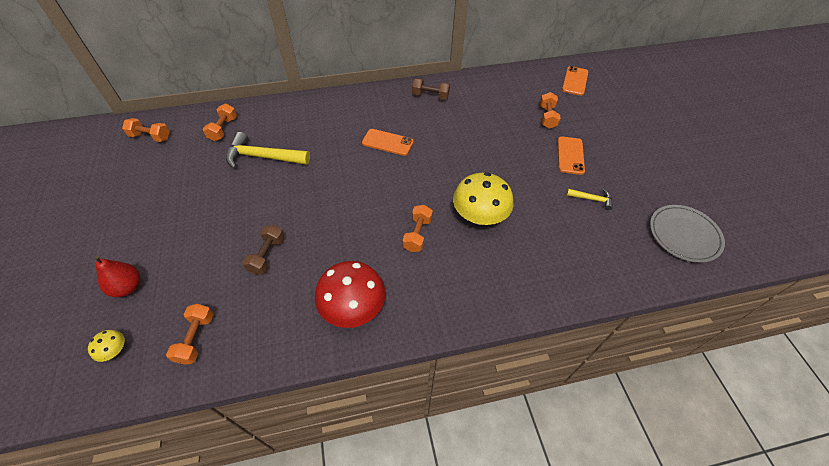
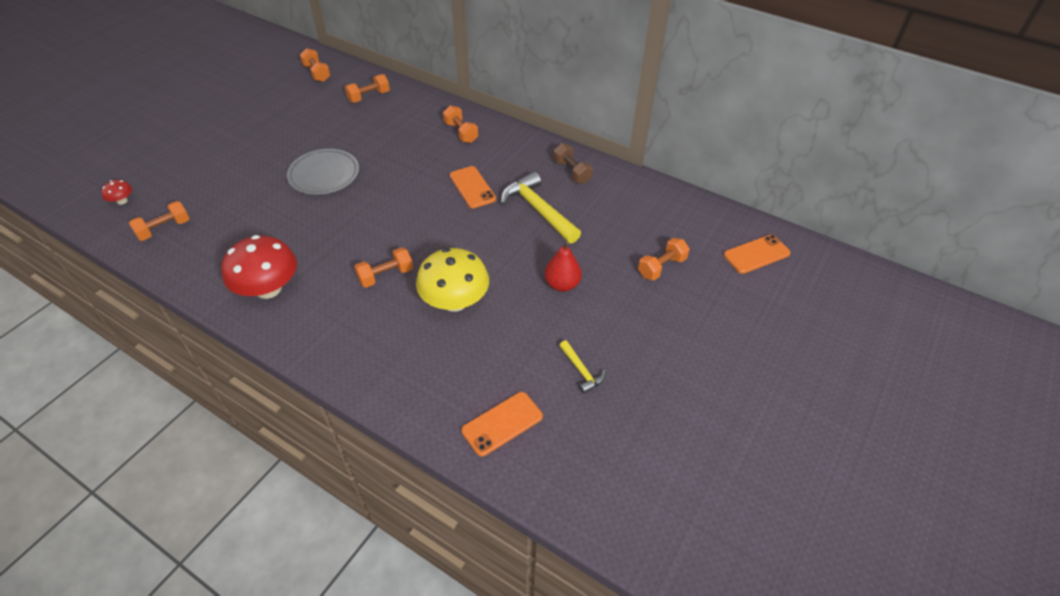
camera: 45 degrees right, 5 degrees down
(114, 350) = (122, 201): yellow mushroom -> red mushroom
(128, 287) = (175, 168): red pear -> red pear (562, 284)
(263, 157) = (365, 136): yellow hammer -> yellow hammer (538, 210)
(267, 255) = (270, 209): brown dumbbell -> none
(328, 113) = (461, 132): none -> orange dumbbell
(570, 155) = (626, 318): orange phone -> orange phone (502, 424)
(684, 235) = (624, 480): grey plate -> grey plate (324, 175)

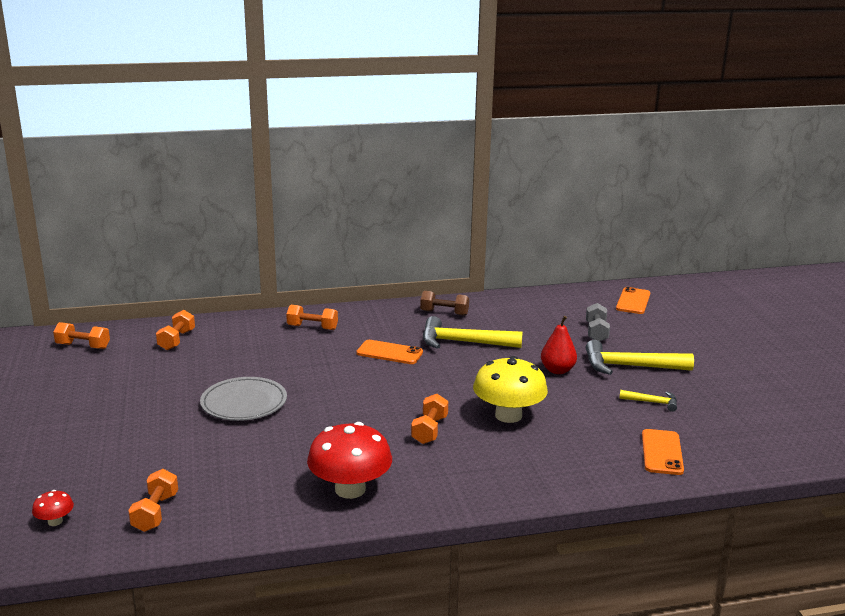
camera: 45 degrees left, 25 degrees down
(627, 321) = (629, 366): none -> yellow hammer
(661, 267) = (596, 332): orange dumbbell -> grey dumbbell

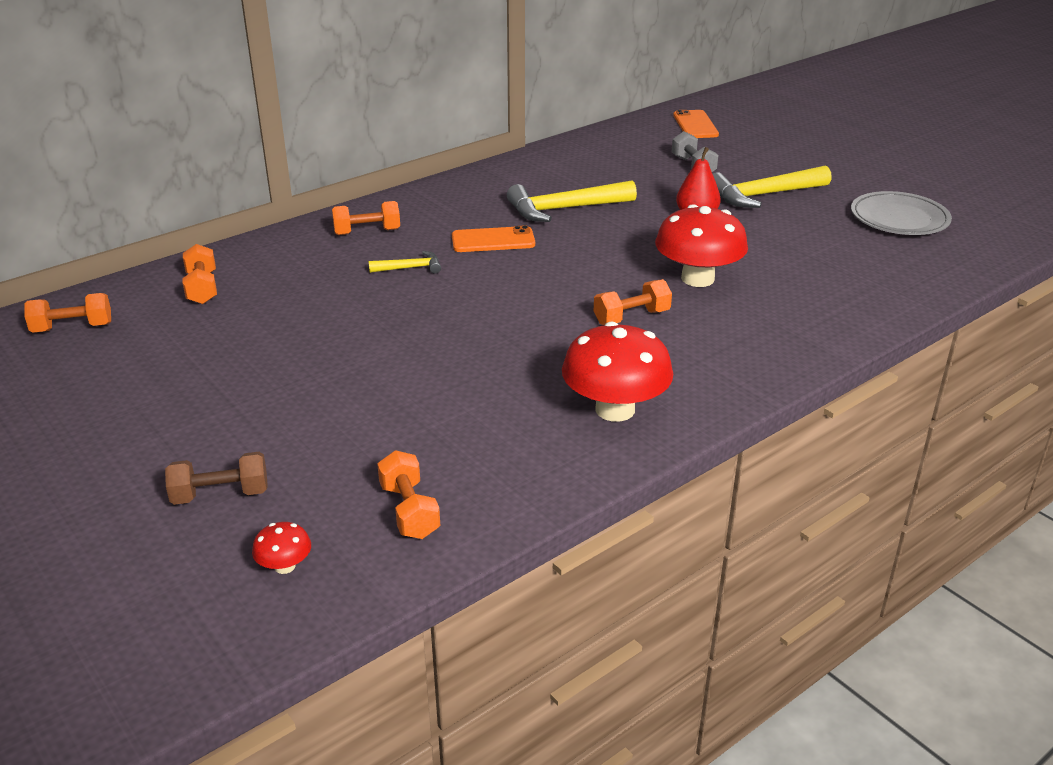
camera: 25 degrees left, 10 degrees up
(244, 403) = (378, 344): grey plate -> grey plate (899, 218)
(429, 430) = (631, 317): orange dumbbell -> orange dumbbell turned 75 degrees clockwise
(444, 313) = (507, 180): brown dumbbell -> brown dumbbell (220, 495)
(508, 415) = (697, 278): yellow mushroom -> red mushroom
(652, 402) = (823, 227): yellow hammer -> yellow hammer (410, 268)
(662, 452) = (885, 277): orange phone -> none

